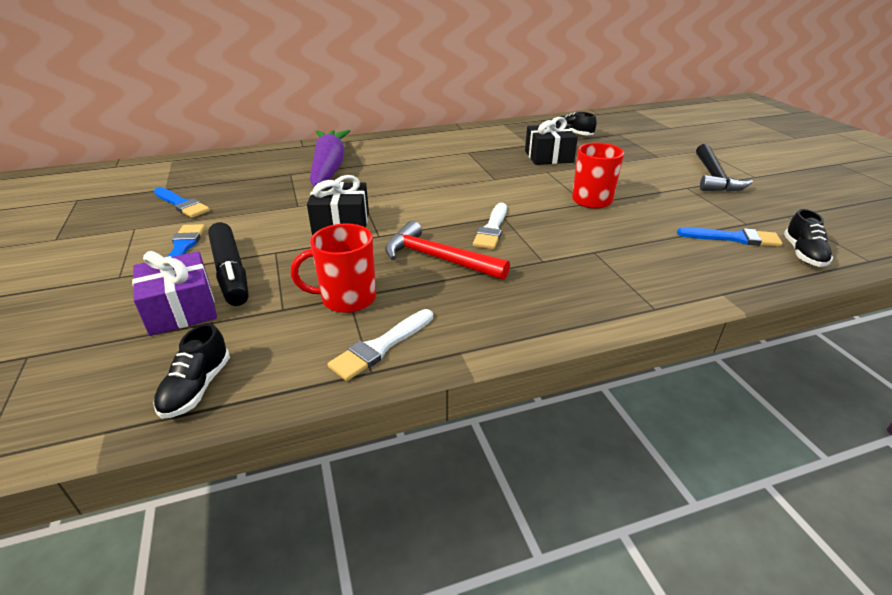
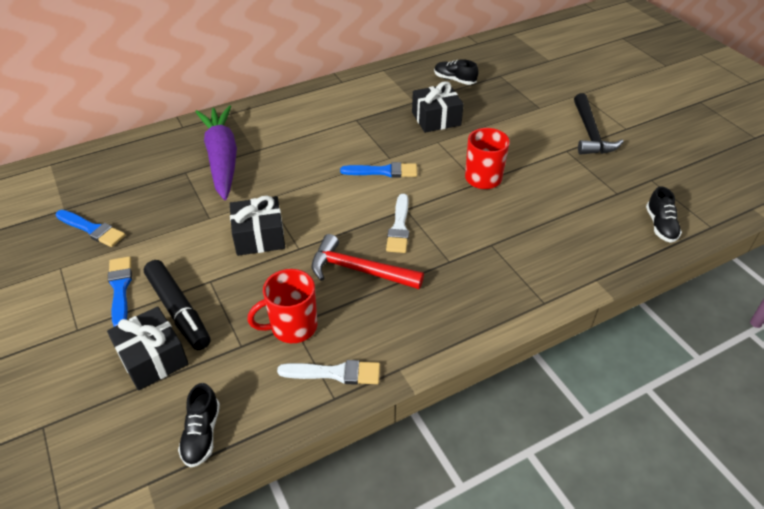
camera: 10 degrees left, 10 degrees up
(181, 309) = (152, 358): purple gift -> black gift
(381, 347) = (335, 373): white brush -> white brush turned 120 degrees counterclockwise
(733, 238) = (606, 213): blue brush -> blue brush (383, 171)

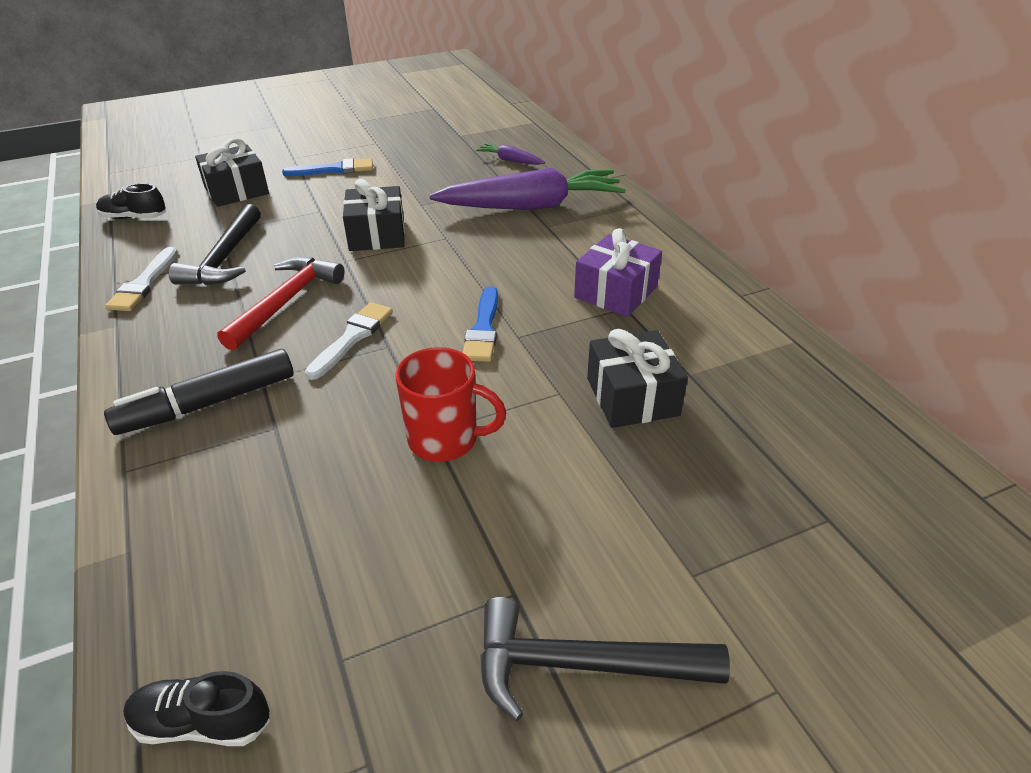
camera: 95 degrees right, 5 degrees down
(92, 229) = (424, 150): blue brush -> none
(134, 174) = (510, 160): none -> purple carrot
(178, 310) = (288, 198): black marker -> black marker (208, 403)
(292, 327) = (225, 258): red mug -> black hammer
(340, 122) = (615, 292): none -> purple gift
(399, 227) = (352, 338): white brush -> white brush turned 105 degrees clockwise
(454, 80) = (784, 436): black shoe -> none

